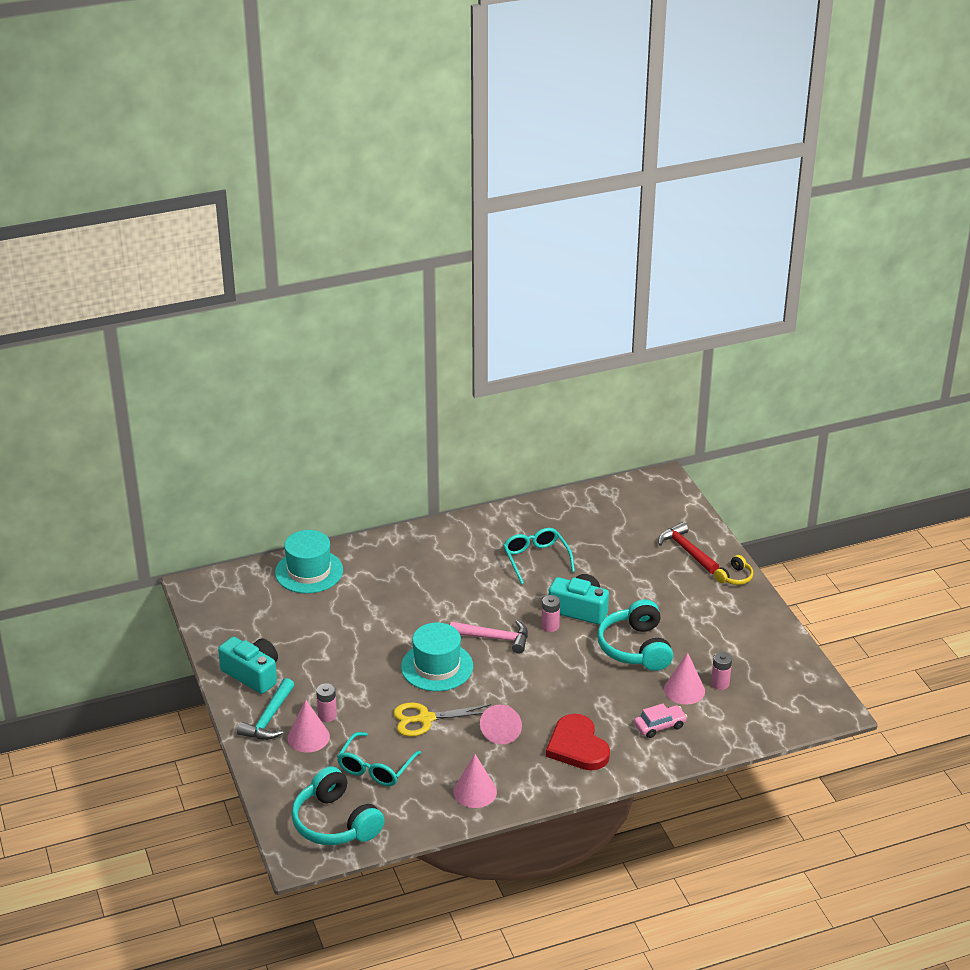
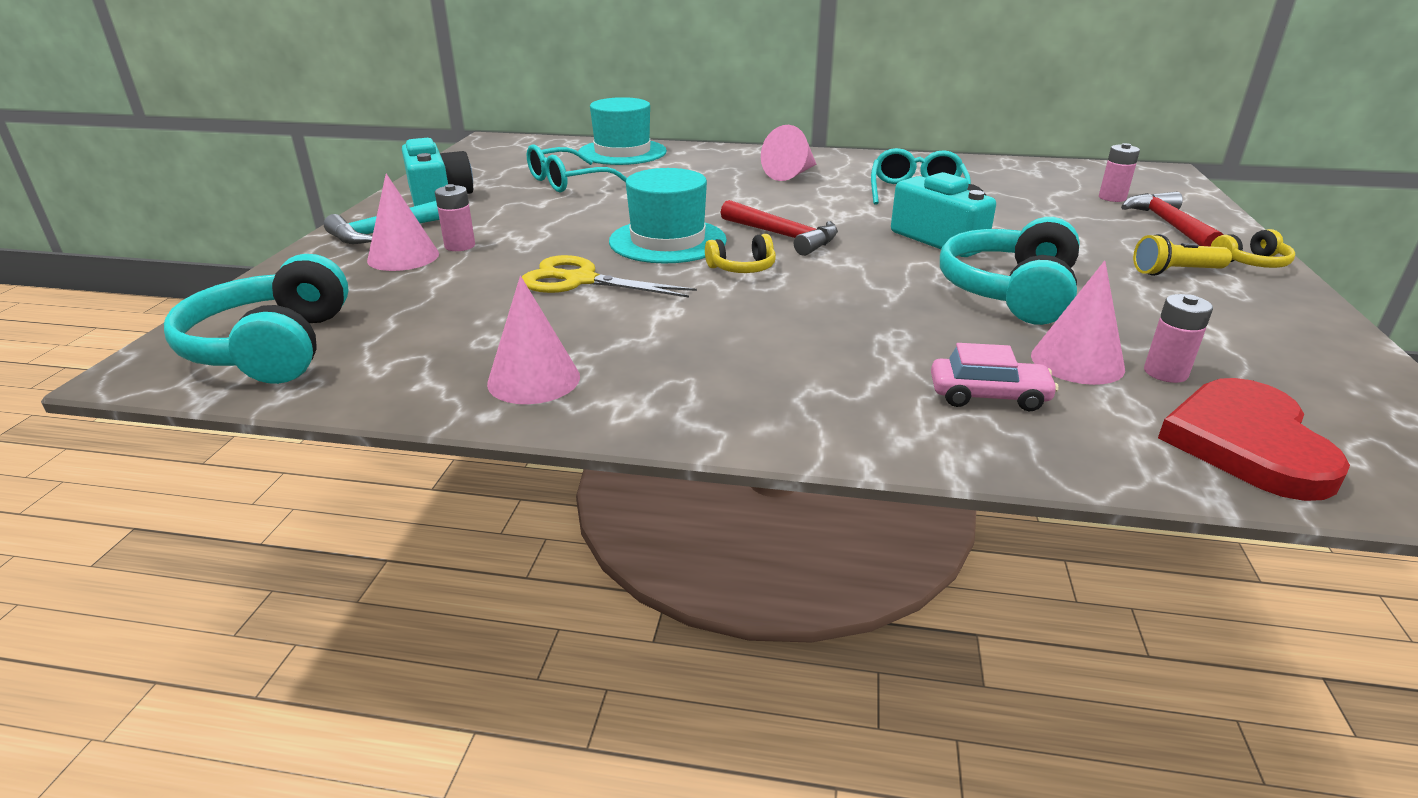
camera: 30 degrees right, 5 degrees down
(375, 768) = (432, 308): turquoise glasses -> turquoise glasses (567, 182)
(495, 638) = (783, 236): pink hammer -> red hammer
(497, 676) = (742, 268): none -> yellow headphones
(502, 730) = (681, 321): pink cone -> pink cone (791, 174)
(550, 626) = (880, 243): pink battery -> pink battery (1112, 198)
(577, 746) = (790, 376): red heart -> red heart (1247, 443)
(702, 599) = (1175, 272): none -> yellow flashlight

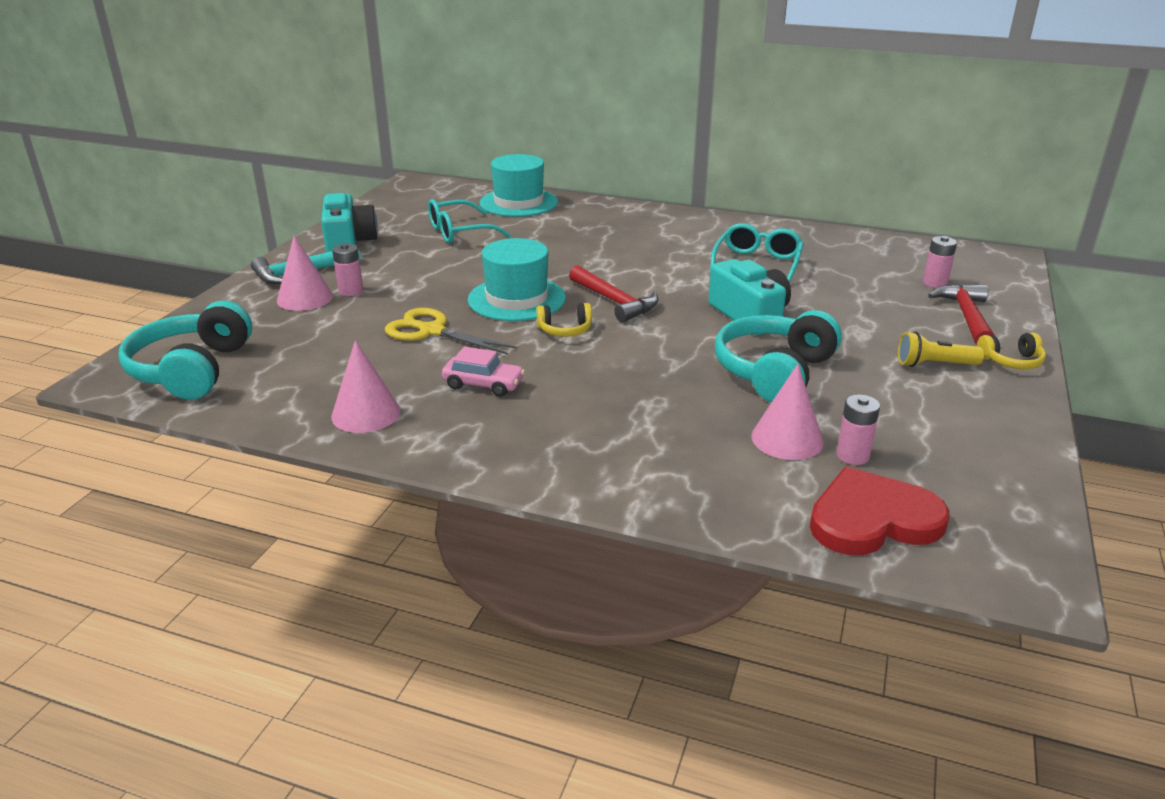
camera: 10 degrees right, 0 degrees up
(791, 174) = (655, 236): pink cone -> none
(988, 396) = (696, 460): pink car -> pink car (483, 384)
(1247, 443) = (872, 519): red heart -> red heart turned 60 degrees clockwise

